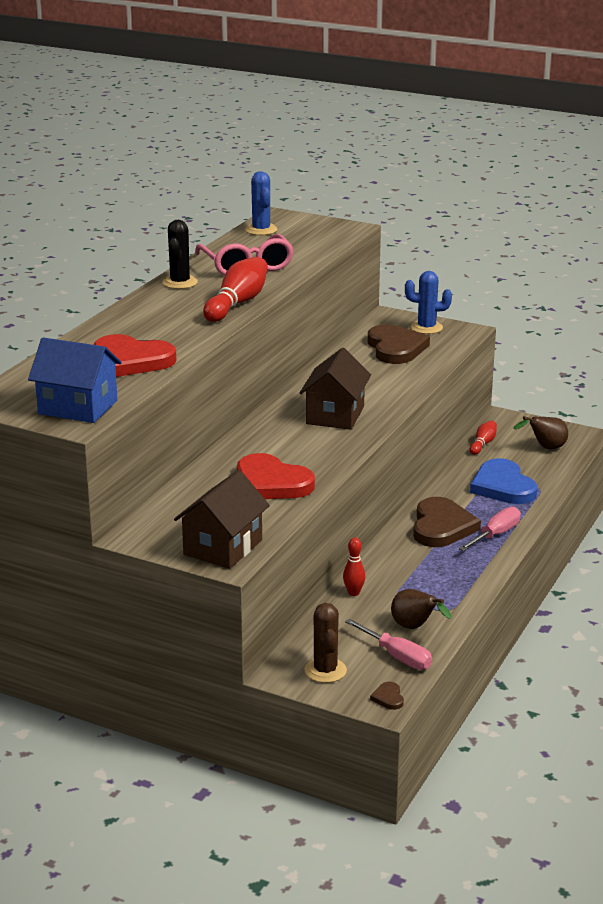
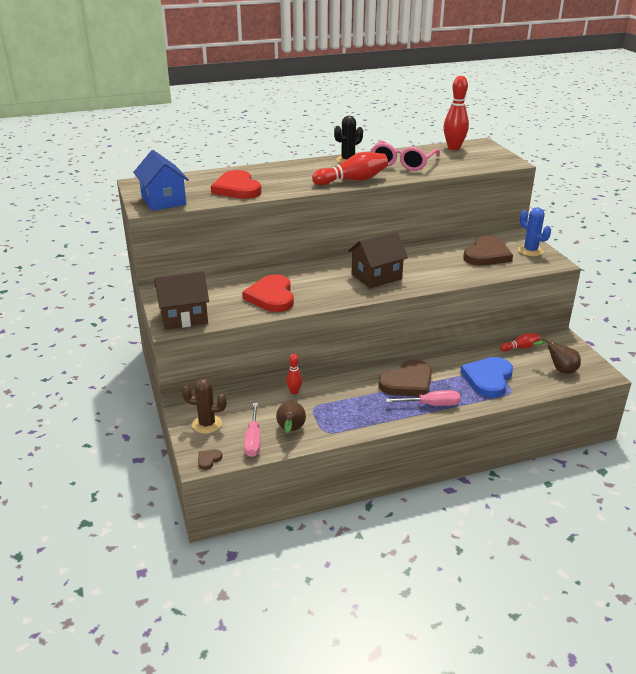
camera: 45 degrees right, 5 degrees up
(261, 230) = (454, 148): blue cactus -> red bowling pin
(325, 670) = (207, 424): brown cactus -> brown cactus turned 60 degrees clockwise

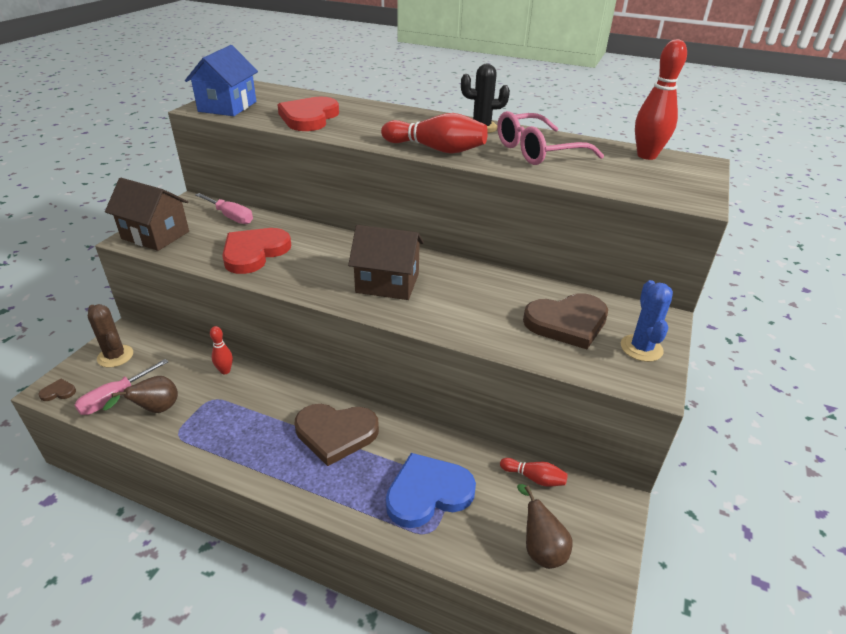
camera: 40 degrees right, 5 degrees up
(431, 405) = (314, 479): pink screwdriver -> pink screwdriver (230, 217)

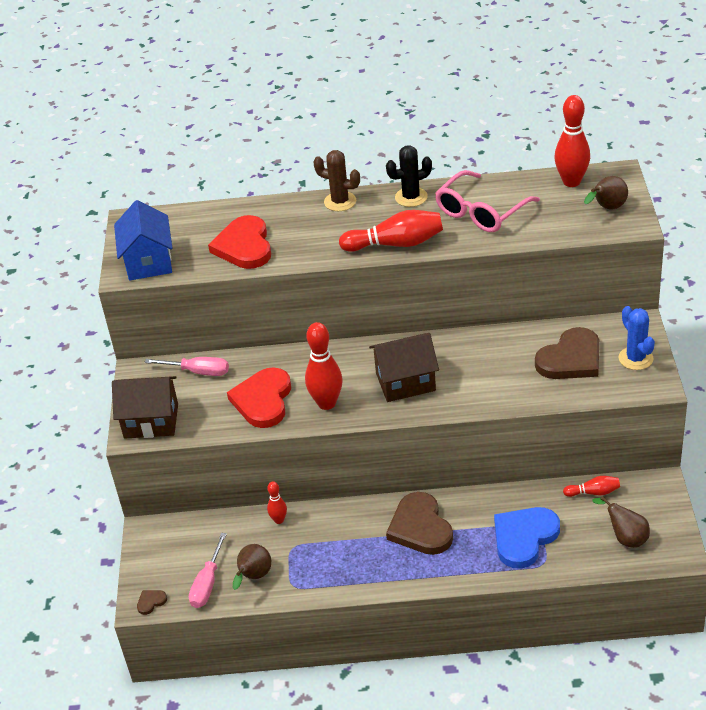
camera: 20 degrees left, 5 degrees up
(115, 356) = (164, 552): brown cactus -> brown cactus (340, 201)
(302, 274) = (326, 403): none -> red bowling pin
(336, 433) = (420, 527): brown heart -> brown heart turned 90 degrees clockwise
(673, 181) = (607, 208): none -> brown pear

